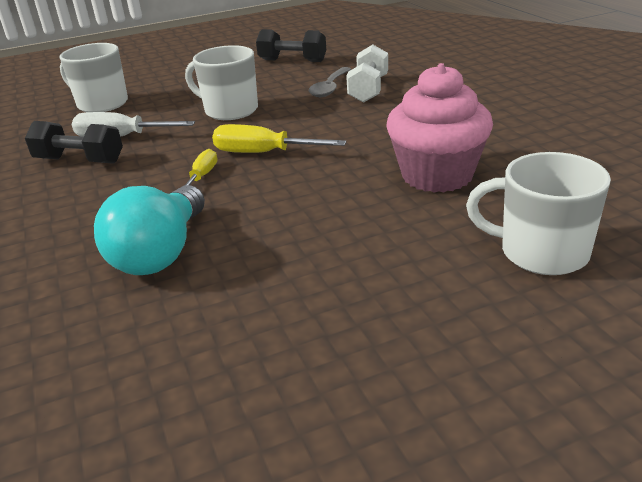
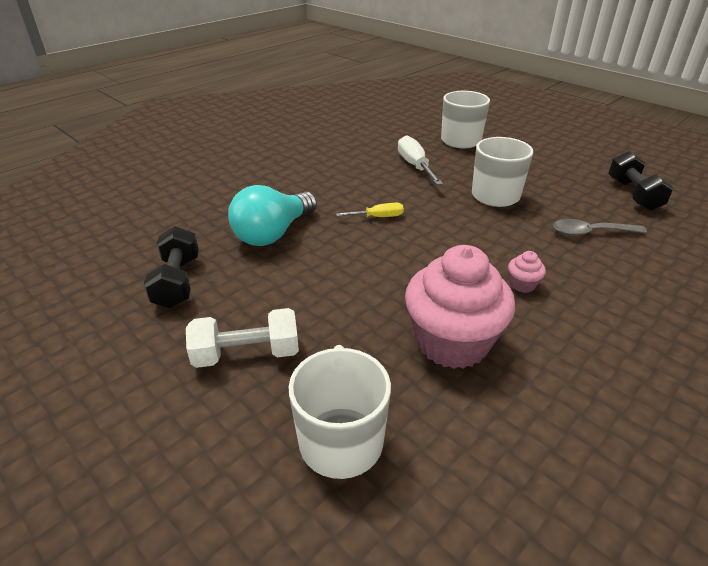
camera: 65 degrees right, 5 degrees up
(79, 161) = (372, 164): black dumbbell -> black dumbbell (177, 282)
(161, 253) = (273, 233): turquoise light bulb -> turquoise light bulb turned 45 degrees counterclockwise
(263, 153) = (431, 233): yellow screwdriver -> none
(368, 89) = (610, 257): white dumbbell -> white dumbbell (247, 354)
(379, 129) = (522, 285): none -> pink cupcake

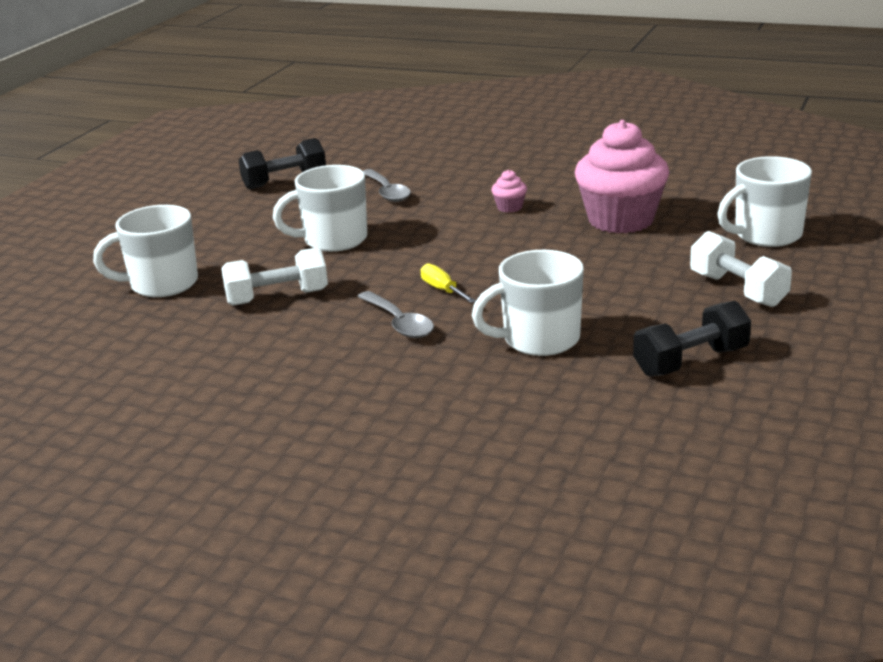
camera: 110 degrees left, 10 degrees down
(273, 233) = (539, 340): turquoise light bulb -> white mug
(345, 194) = (399, 323): none -> grey spoon
(415, 166) = (277, 297): white screwdriver -> white dumbbell

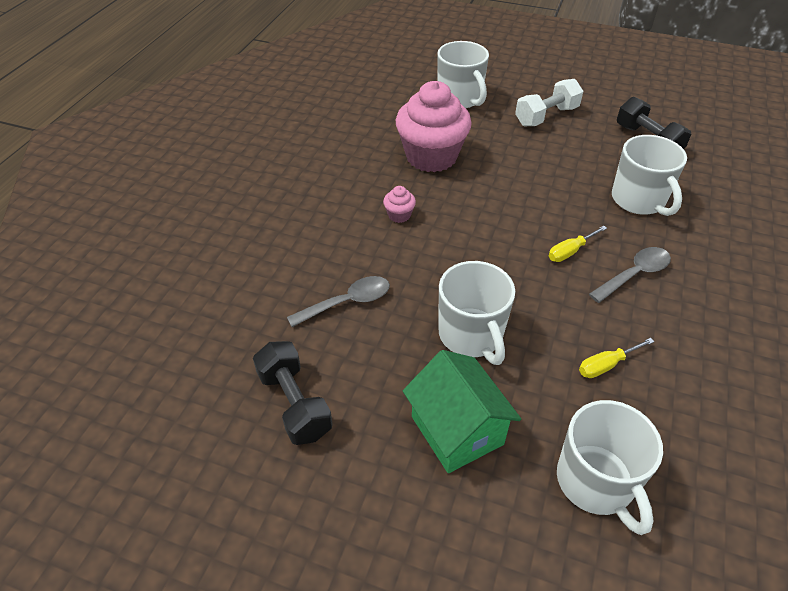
camera: 95 degrees left, 20 degrees up
(235, 235) = (457, 430): none -> green house
(277, 297) = (606, 365): white dumbbell -> yellow screwdriver

